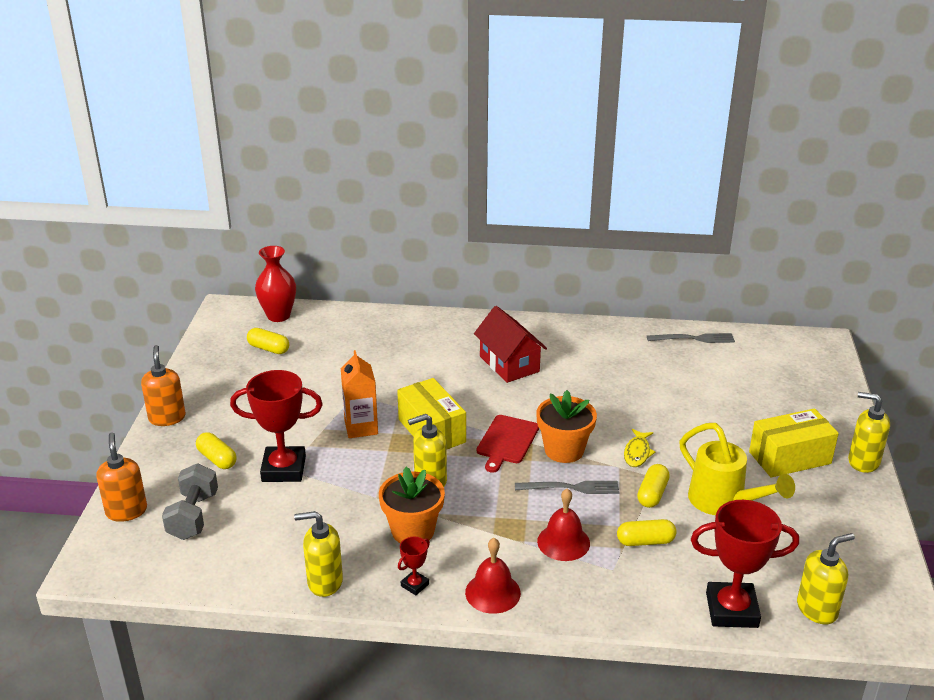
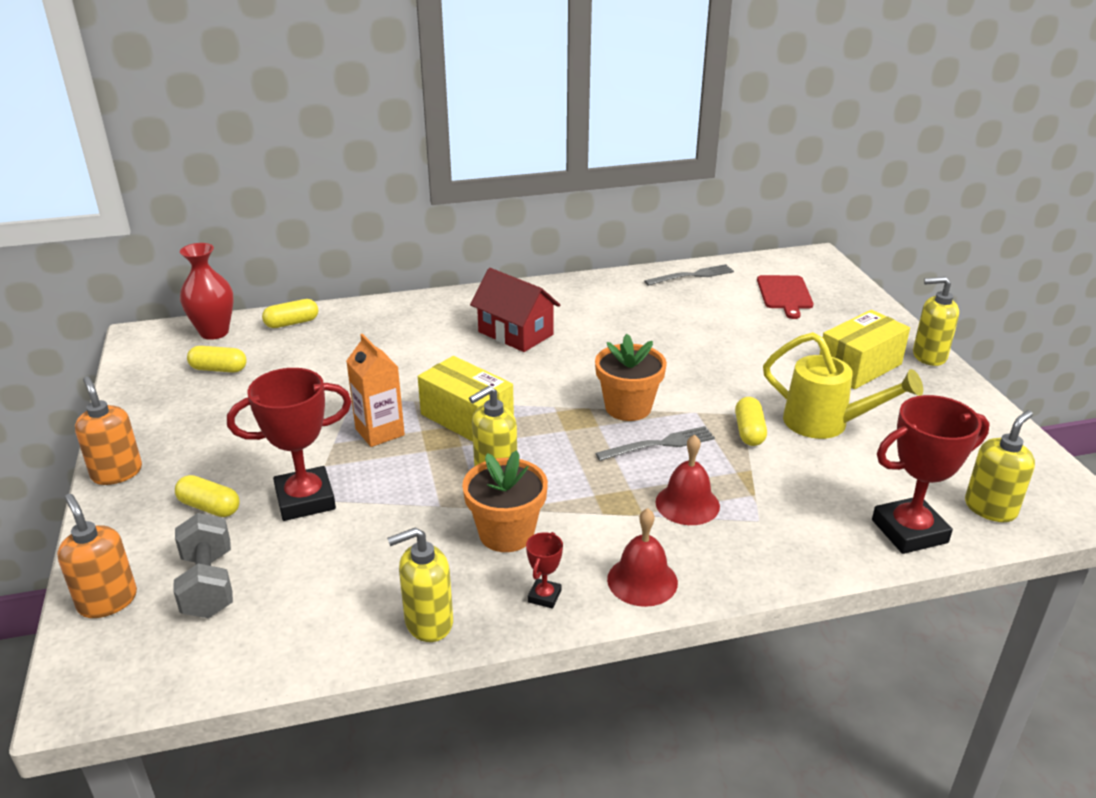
camera: 20 degrees left, 0 degrees up
(507, 441) = (560, 412): red cutting board -> red cutting board (785, 294)
(637, 453) = (707, 394): yellow fish -> none
(645, 541) = (774, 482): yellow capsule -> yellow capsule (292, 323)

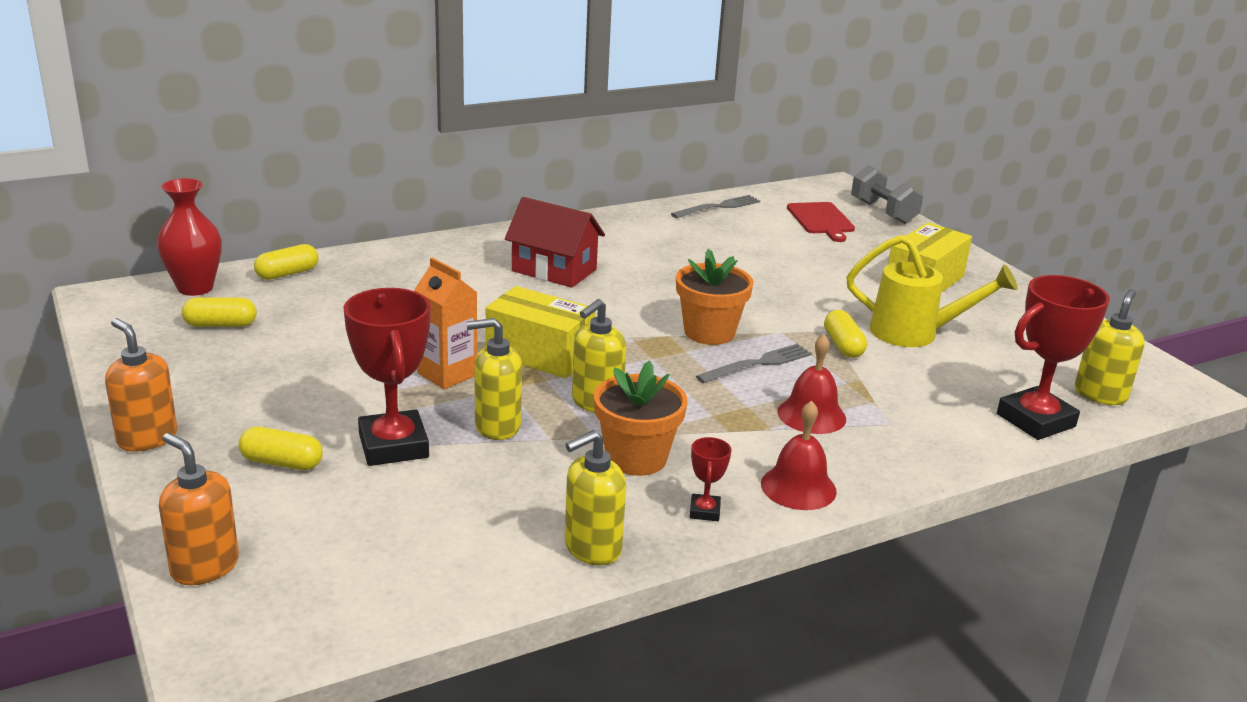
camera: 15 degrees left, 5 degrees down
(209, 584) = (321, 538): grey dumbbell -> grey dumbbell (883, 212)
(305, 499) = (393, 446): red trophy -> red trophy turned 75 degrees counterclockwise
(928, 356) = (986, 268): yellow soap dispenser -> yellow soap dispenser (497, 426)

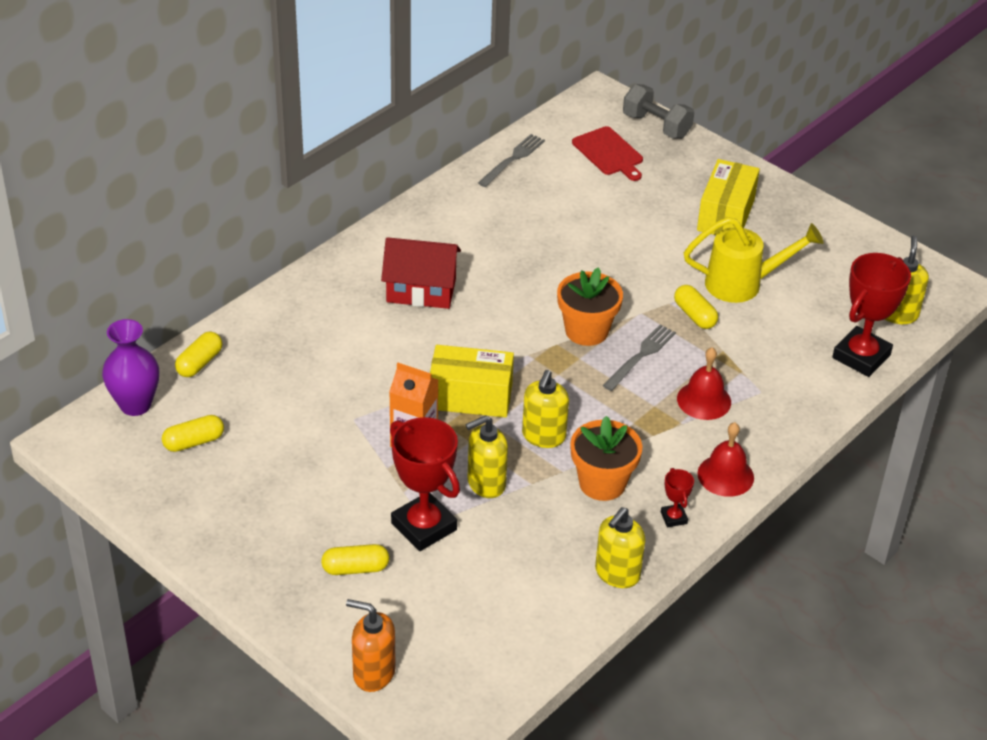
camera: 20 degrees left, 15 degrees up
(147, 438) = (238, 577): orange soap dispenser -> none
(195, 288) = (135, 405): red vase -> purple vase

